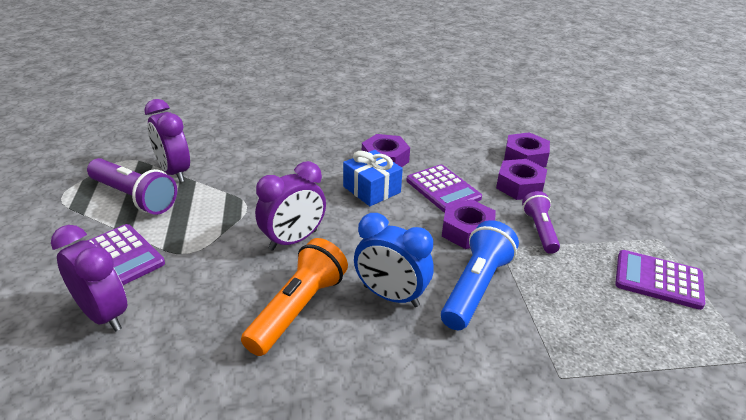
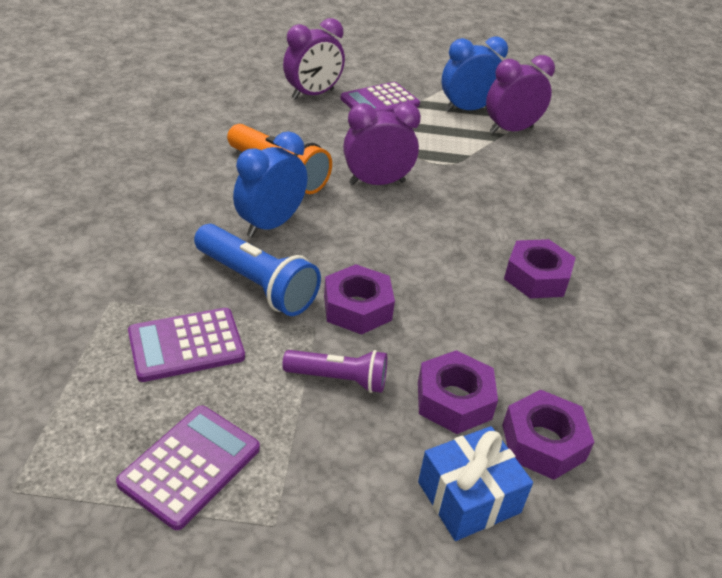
camera: 100 degrees right, 5 degrees up
(134, 197) = (467, 109): purple flashlight -> blue clock
(293, 240) = (377, 183): purple clock -> purple clock turned 105 degrees clockwise
(371, 189) = (462, 250): blue gift -> blue gift (468, 497)
(443, 189) = (455, 313): purple calculator -> purple calculator (186, 345)

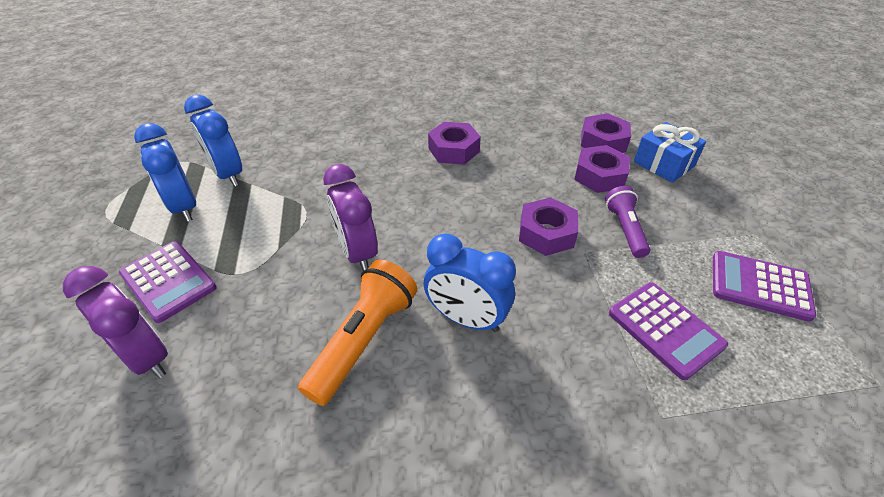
camera: 100 degrees left, 5 degrees up
(256, 284) = (560, 304): blue flashlight -> none
(511, 130) = (228, 174): purple clock -> blue clock

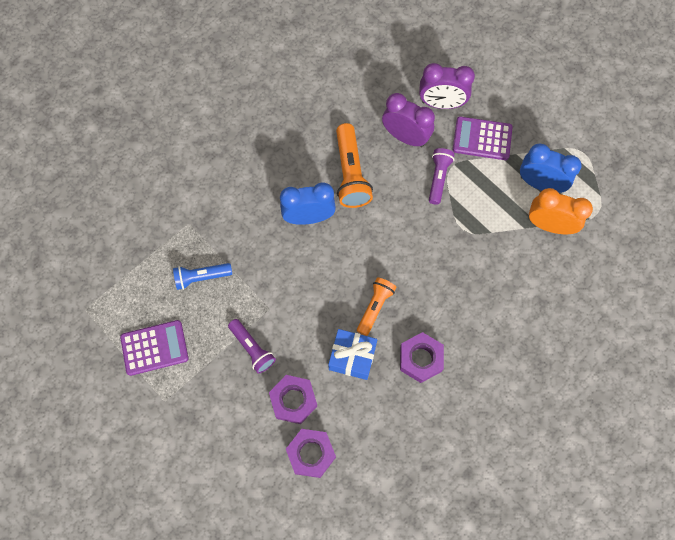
camera: 145 degrees right, 25 degrees up
(228, 174) = (549, 225): blue clock -> orange clock
(269, 270) = (438, 178): none -> purple flashlight
(357, 252) = (402, 220): purple clock -> purple clock (405, 137)
(462, 199) = (375, 307): none -> orange flashlight
(546, 233) = (301, 311): purple nut -> none
(663, 164) = (250, 451): blue gift -> blue gift (352, 357)
(665, 329) = (201, 277): purple calculator -> blue flashlight

